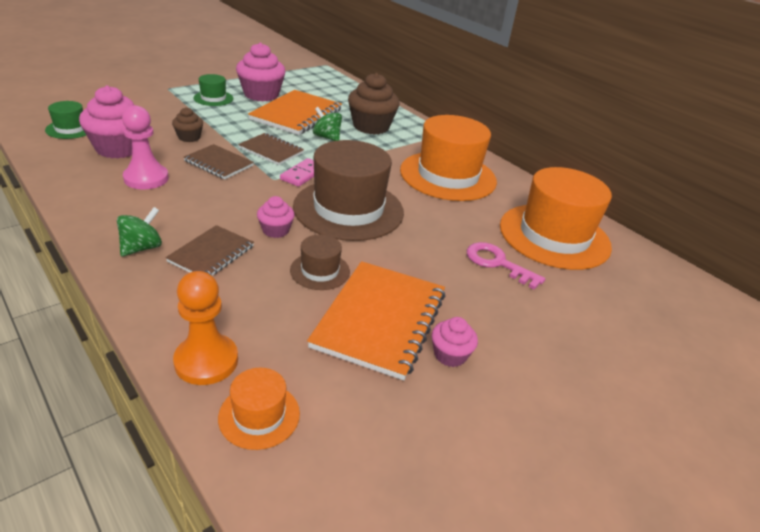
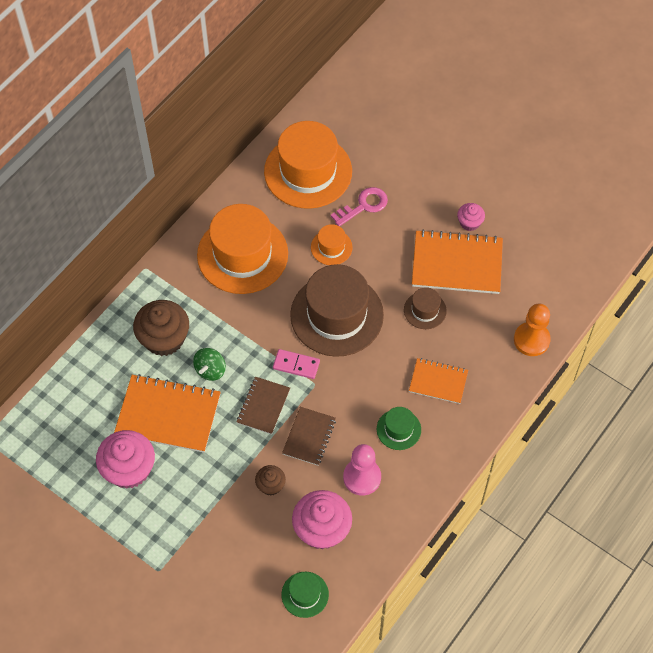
camera: 100 degrees left, 25 degrees up
(142, 248) = (452, 427): green spinning top -> none
(211, 254) = (438, 382): brown notebook -> orange notebook
(213, 98) = (164, 511): green hat -> green hat (398, 429)
(259, 415) = (554, 300): orange hat -> orange hat (331, 247)
(275, 230) = (390, 354): pink cupcake -> none
(497, 263) = (363, 206): pink key -> pink key turned 150 degrees counterclockwise

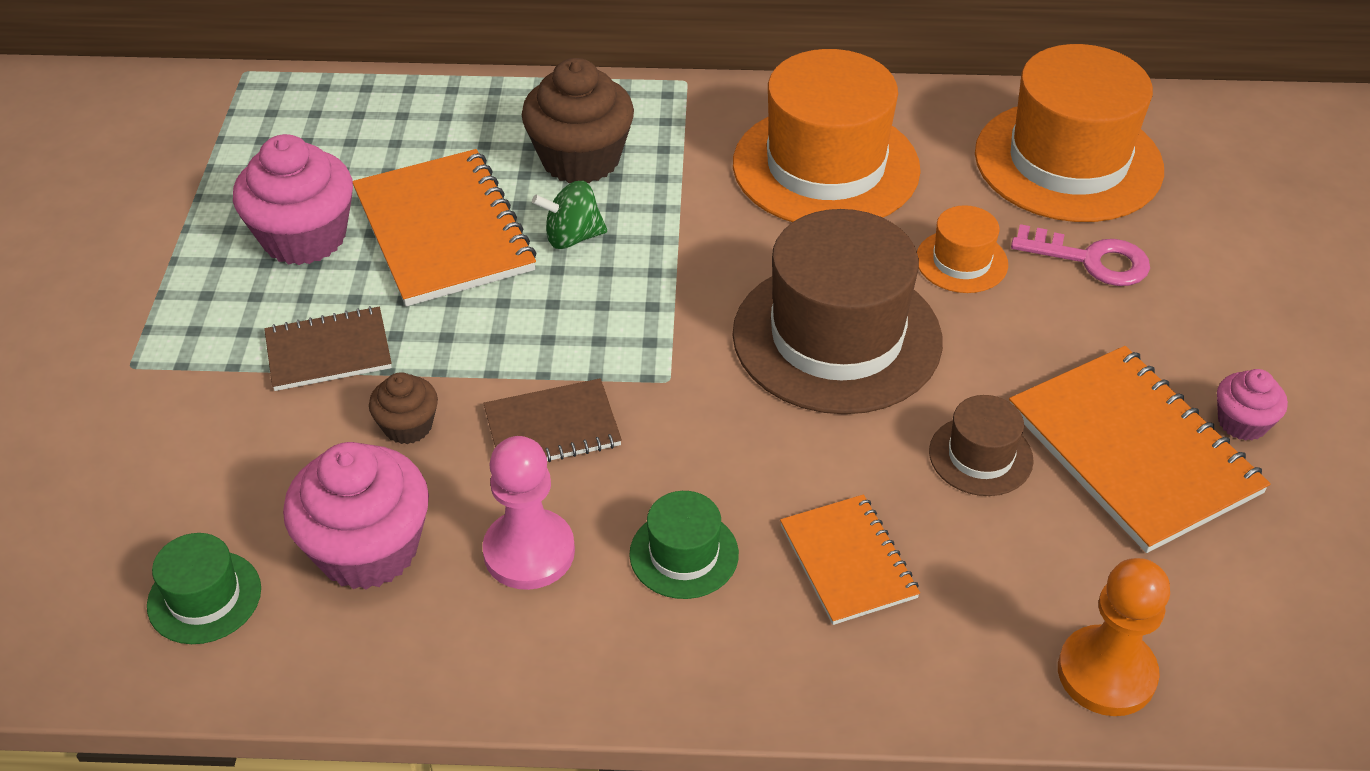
camera: 55 degrees right, 15 degrees down
(263, 406) = (561, 335): brown notebook -> brown notebook (328, 351)
(296, 365) = (683, 336): pink domino -> none

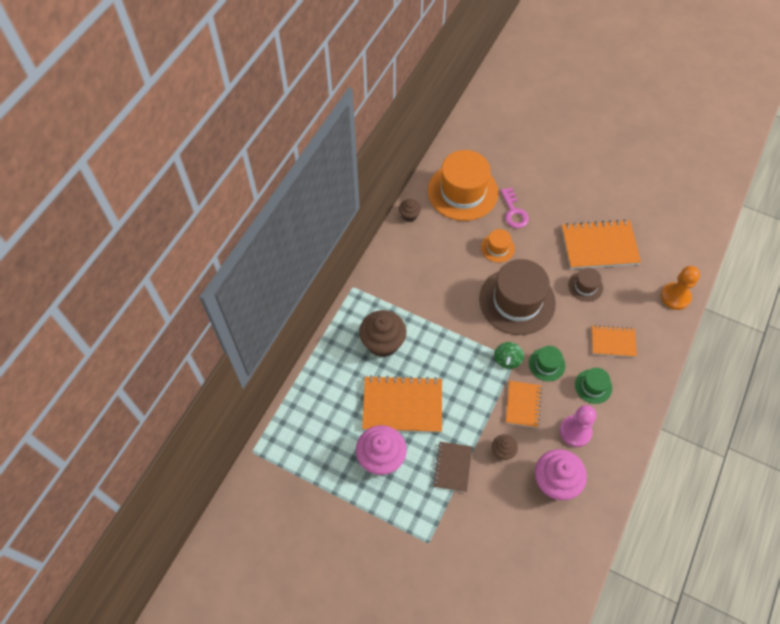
camera: 65 degrees left, 15 degrees up
(204, 597) = (557, 541): green hat -> green hat (546, 364)
(552, 428) = (523, 404): brown notebook -> orange notebook
(572, 237) = (427, 362): green spinning top -> green spinning top (507, 360)
(826, 166) = (428, 264): orange hat -> none
(929, 102) = (409, 215): none -> brown cupcake
(1090, 260) = (513, 212): pink key -> pink key turned 120 degrees clockwise
(1242, 422) = (599, 213): pink cupcake -> none

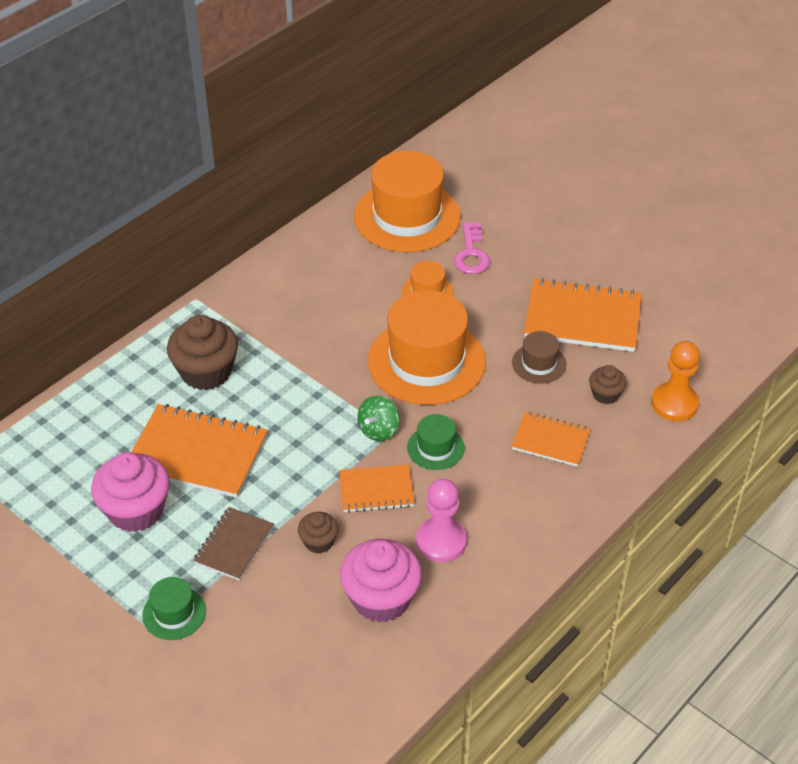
camera: 15 degrees right, 15 degrees down
(409, 215) = (316, 230): brown cupcake -> brown cupcake (605, 394)
(517, 301) = (426, 361): brown hat -> orange hat
(523, 404) = (376, 490): orange notebook -> orange notebook turned 60 degrees clockwise
(593, 386) = (495, 490): green hat -> green hat (174, 613)

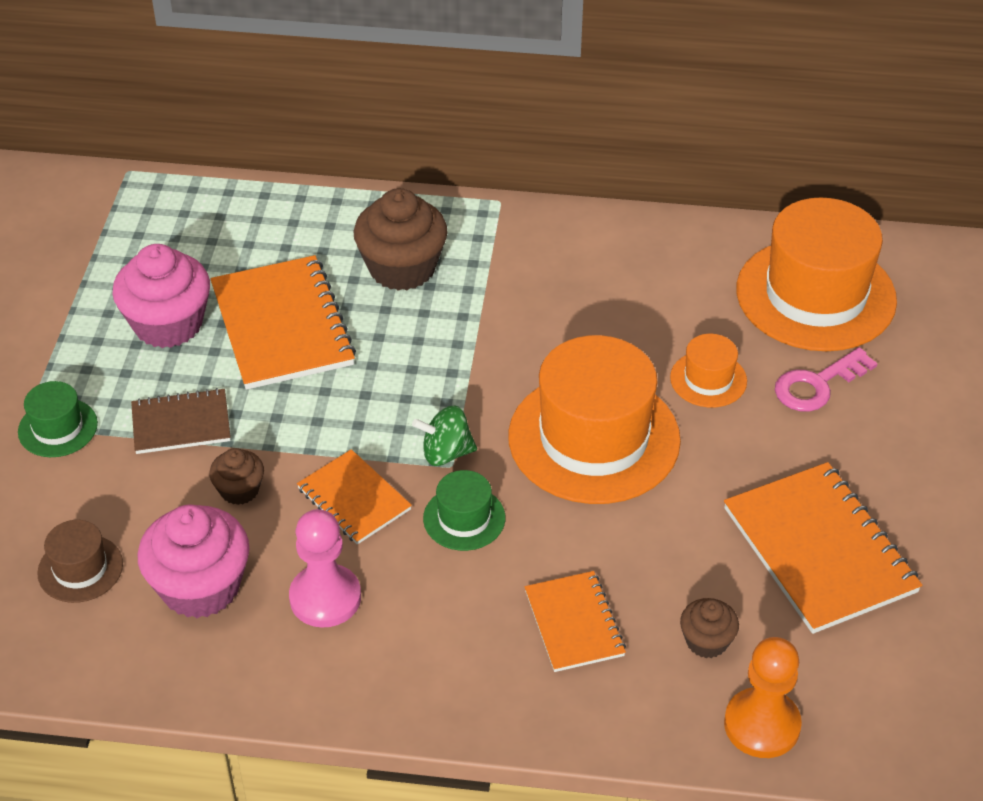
camera: 55 degrees right, 0 degrees up
(539, 363) = (694, 546): brown hat -> brown hat (80, 568)

